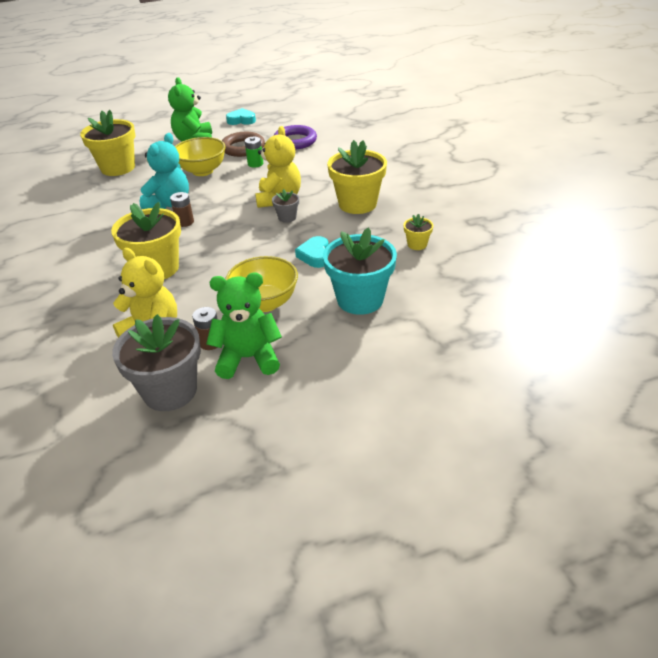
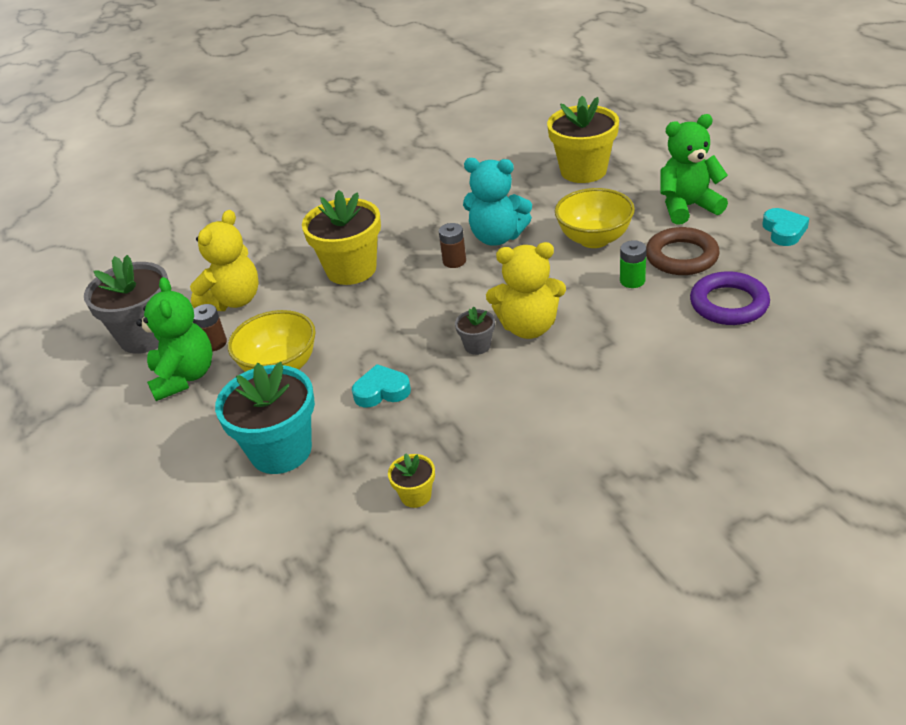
camera: 85 degrees right, 0 degrees up
(357, 204) = (529, 411): yellow flower pot -> none

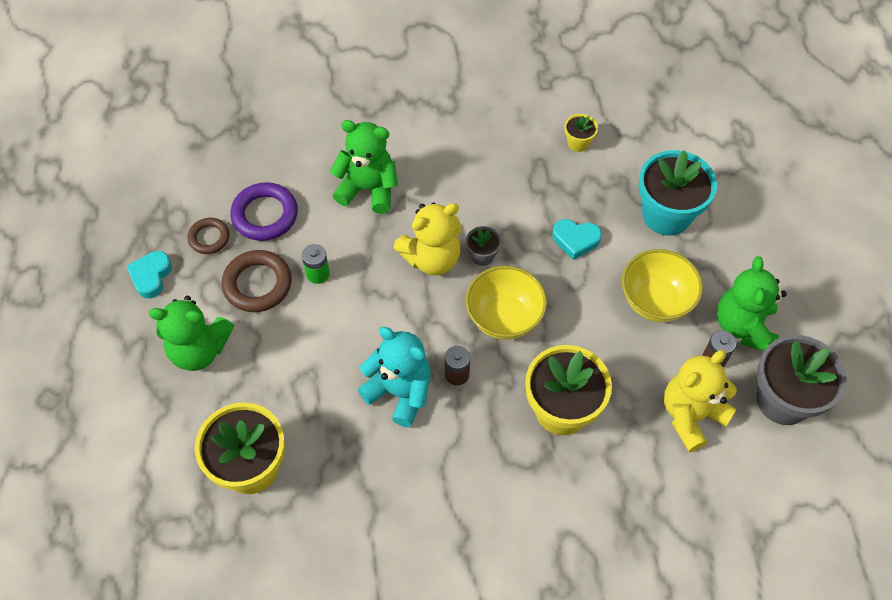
camera: 165 degrees left, 20 degrees up
(529, 327) = (432, 258): yellow teddy bear -> yellow teddy bear turned 135 degrees clockwise
(594, 239) = (313, 344): yellow bowl -> yellow bowl (504, 318)
(641, 360) = (368, 189): none -> green teddy bear
(763, 270) = (209, 238): none -> brown ring

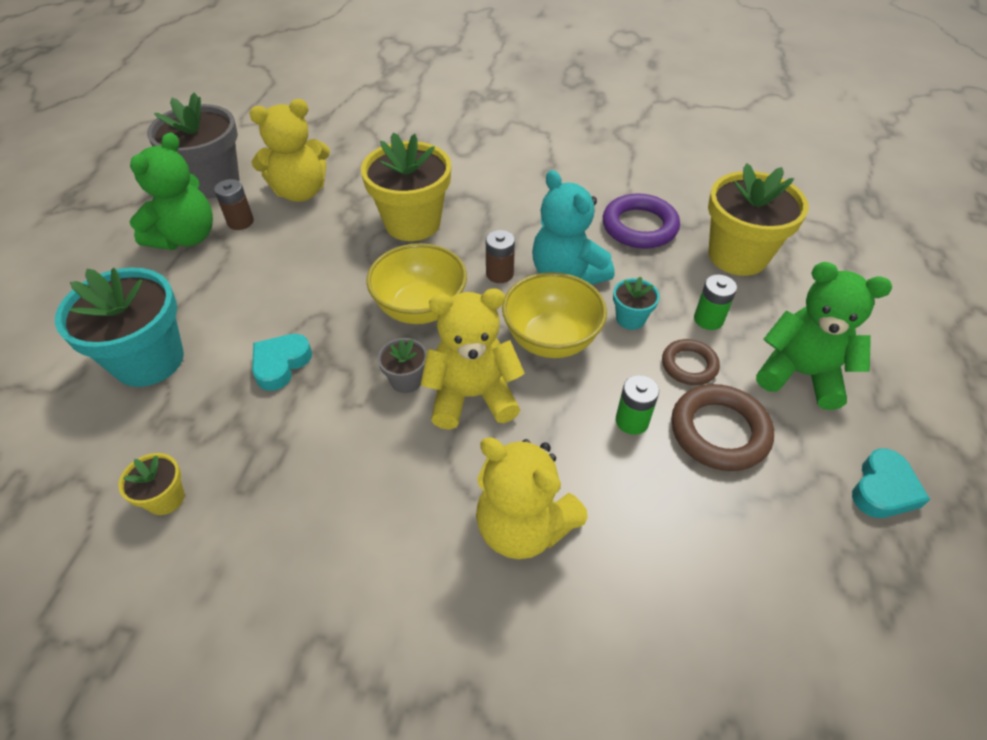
camera: 160 degrees left, 10 degrees down
(209, 238) = (794, 524): brown ring -> brown ring (689, 365)
(265, 215) = (700, 535): purple ring -> purple ring (639, 226)
(272, 381) = (708, 319): none -> green battery
(335, 361) = (630, 319): none -> turquoise flower pot
(368, 189) = (523, 526): green teddy bear -> yellow teddy bear
(575, 240) = (281, 364): turquoise heart -> turquoise heart turned 90 degrees counterclockwise
(655, 301) = (248, 280): yellow bowl -> yellow bowl (551, 340)

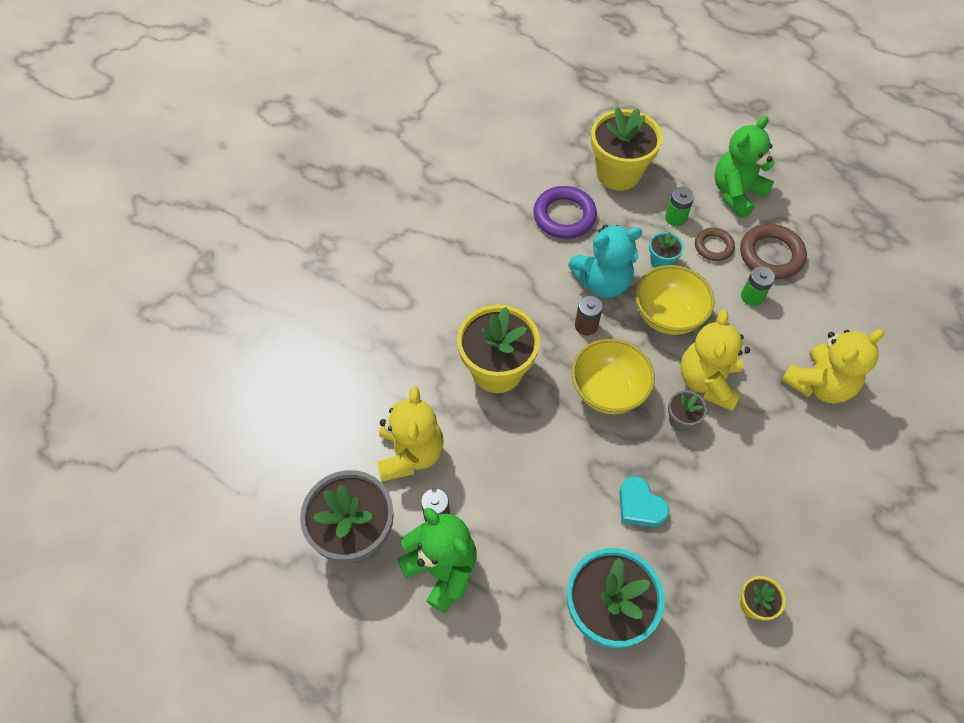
camera: 70 degrees left, 10 degrees up
(883, 489) = (827, 199): turquoise heart -> none

